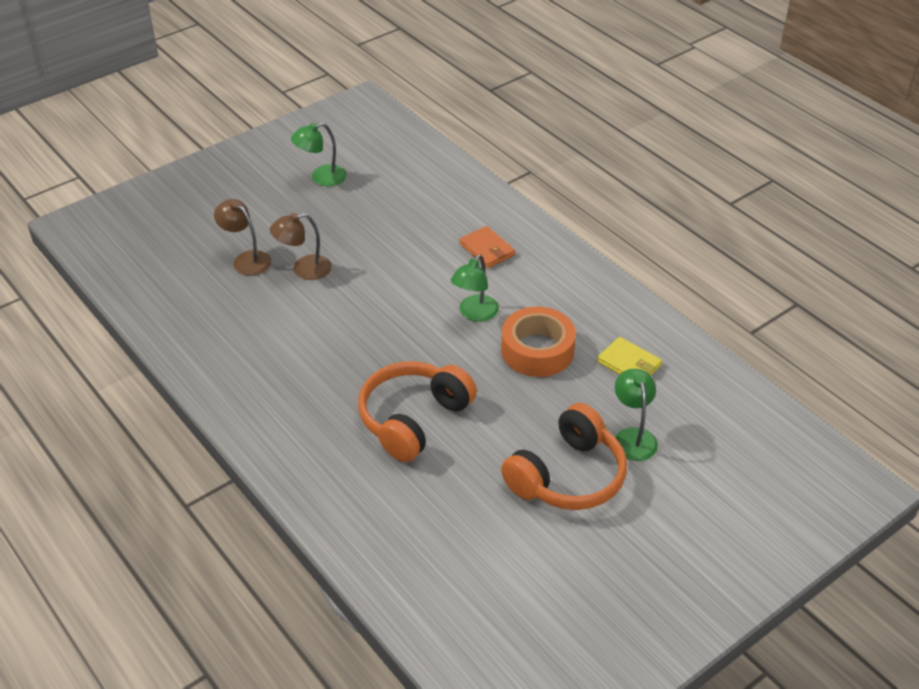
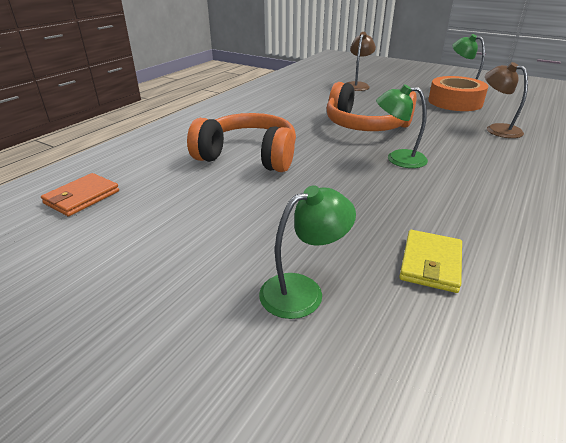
camera: 70 degrees right, 10 degrees down
(304, 269) = (368, 99): brown lamp -> brown lamp (497, 129)
(487, 249) = (486, 150): orange wallet -> orange wallet (82, 197)
(537, 350) = (385, 197): orange tape -> orange tape (455, 102)
(567, 476) = (212, 248): orange headphones -> orange headphones (365, 125)

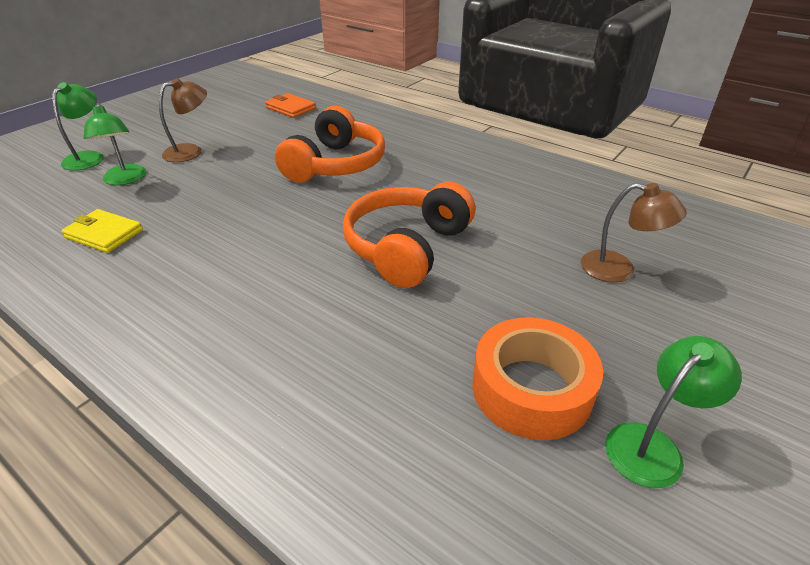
camera: 95 degrees right, 5 degrees up
(398, 159) = (292, 255): green lamp -> green lamp (89, 157)
(497, 129) = (367, 398): brown lamp -> brown lamp (191, 151)

